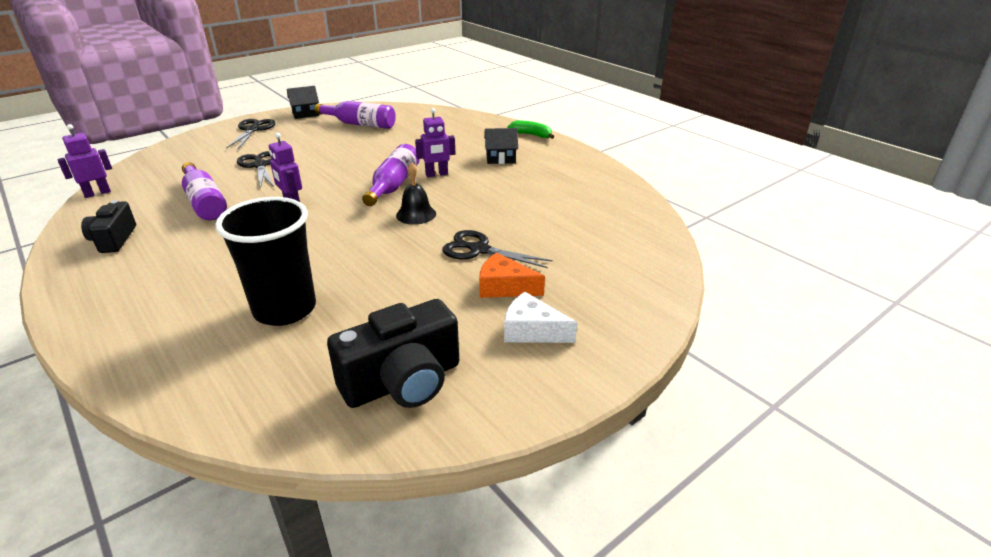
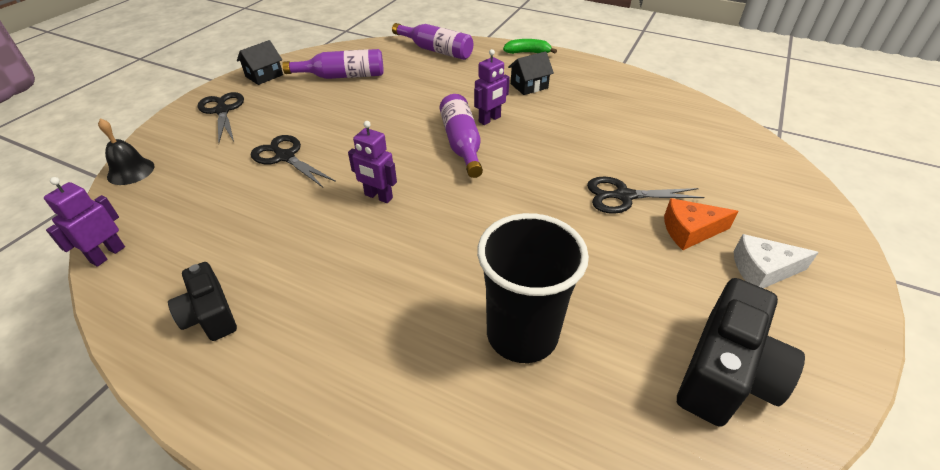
camera: 25 degrees left, 10 degrees up
(205, 202) = (272, 225): purple bottle -> purple bottle (436, 50)
(416, 214) = (522, 173): black bell -> black bell (131, 171)

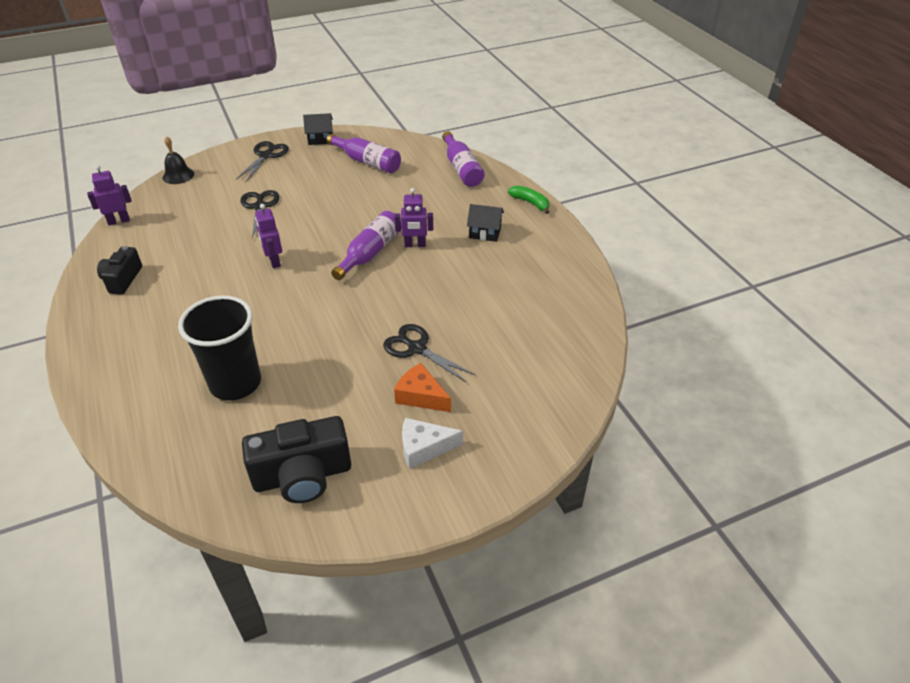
camera: 40 degrees right, 0 degrees up
(762, 270) = (424, 448): white cheese -> white cheese turned 45 degrees counterclockwise

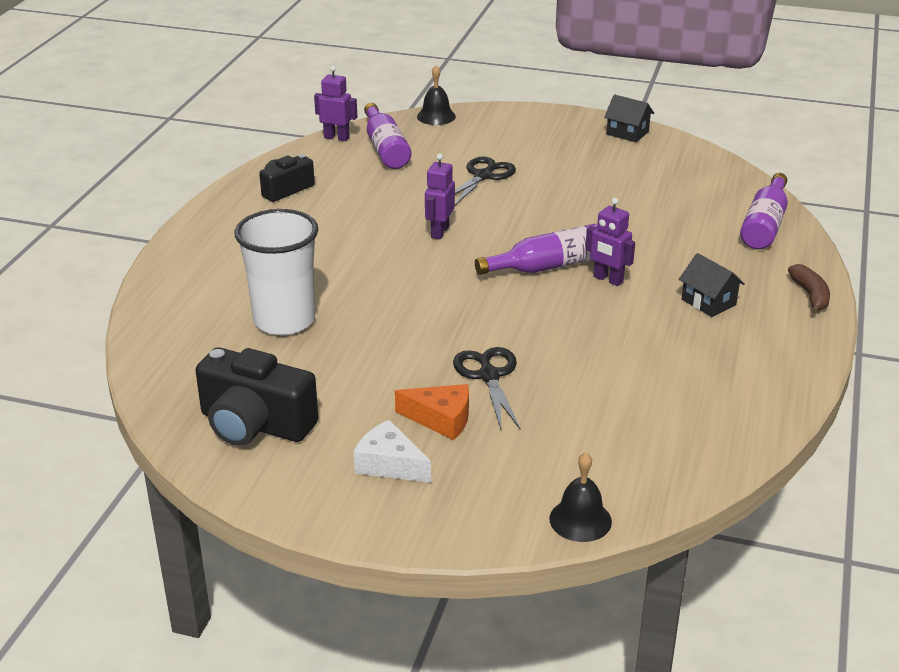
camera: 40 degrees right, 10 degrees down
(235, 383) = (284, 320): black cup -> white cup
(266, 156) = (546, 129): black scissors -> none
(367, 162) = (654, 175): purple bottle -> purple bottle (385, 148)
(421, 396) = (441, 419): orange cheese -> orange cheese turned 120 degrees clockwise
(530, 203) = (810, 295): green banana -> brown banana
(569, 414) = (580, 520): none -> black bell

